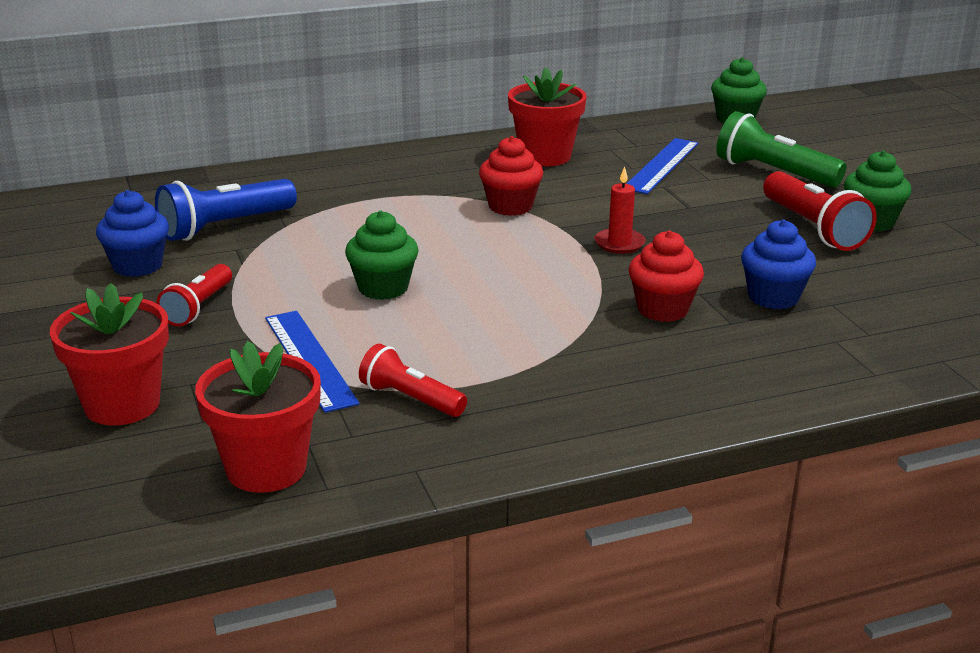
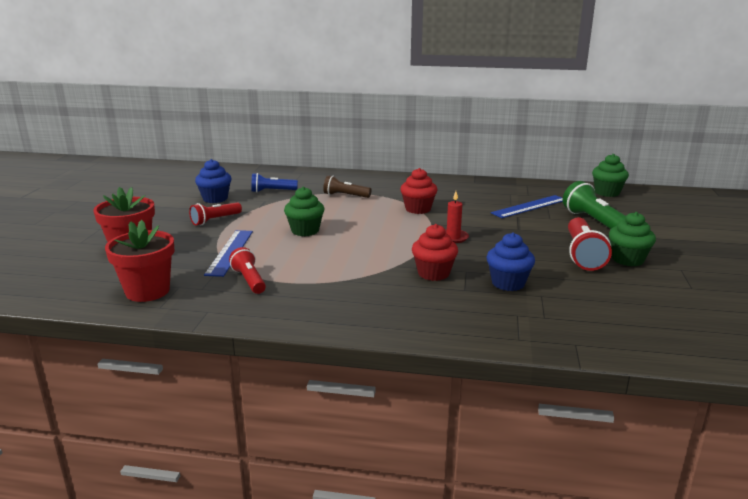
camera: 30 degrees right, 5 degrees down
(224, 227) = (272, 191): blue flashlight -> blue flashlight, size x0.64
(365, 207) = (345, 196): none -> brown flashlight
(545, 156) = (468, 191): red flower pot -> none

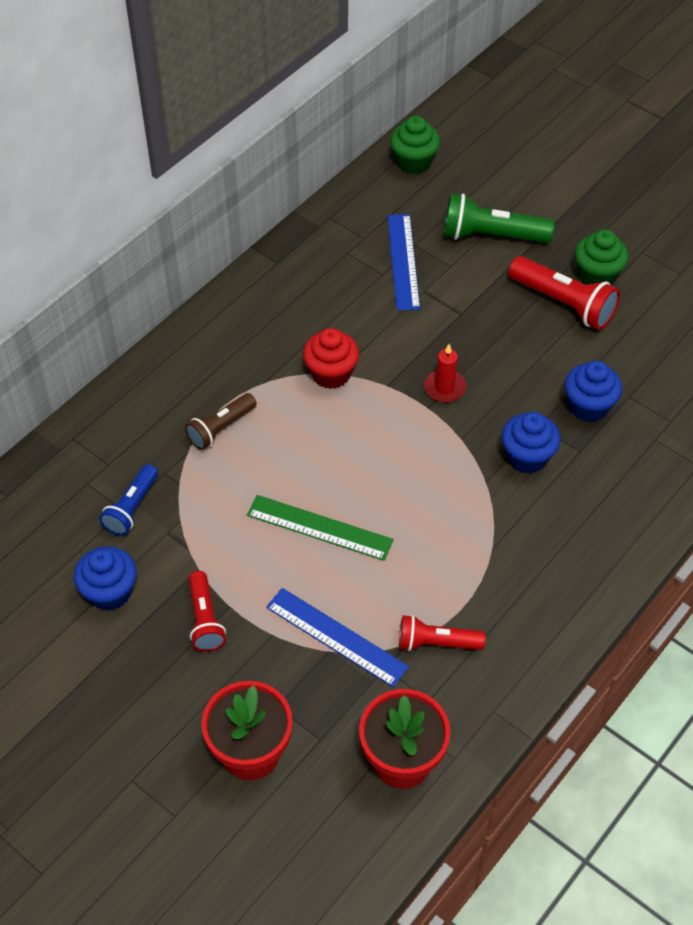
camera: 60 degrees left, 30 degrees up
(305, 231) = (319, 527): green cupcake -> green ruler
(433, 273) = (527, 457): red cupcake -> blue cupcake

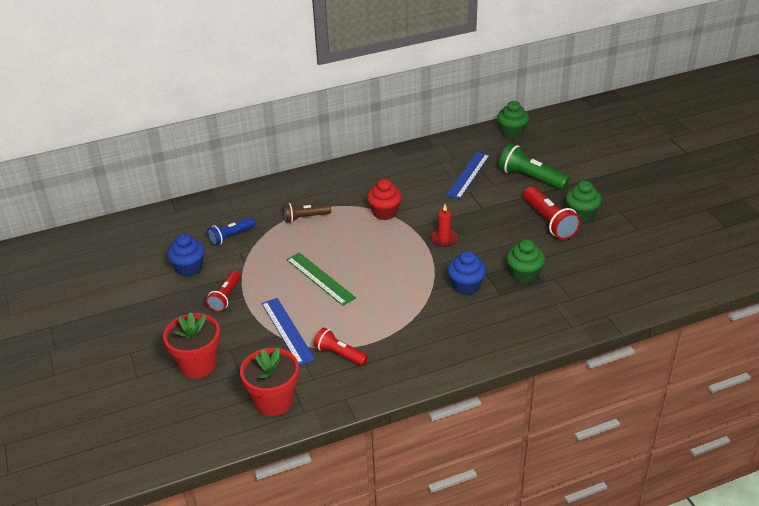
camera: 30 degrees right, 15 degrees down
(588, 407) = (524, 275): blue cupcake -> green cupcake

